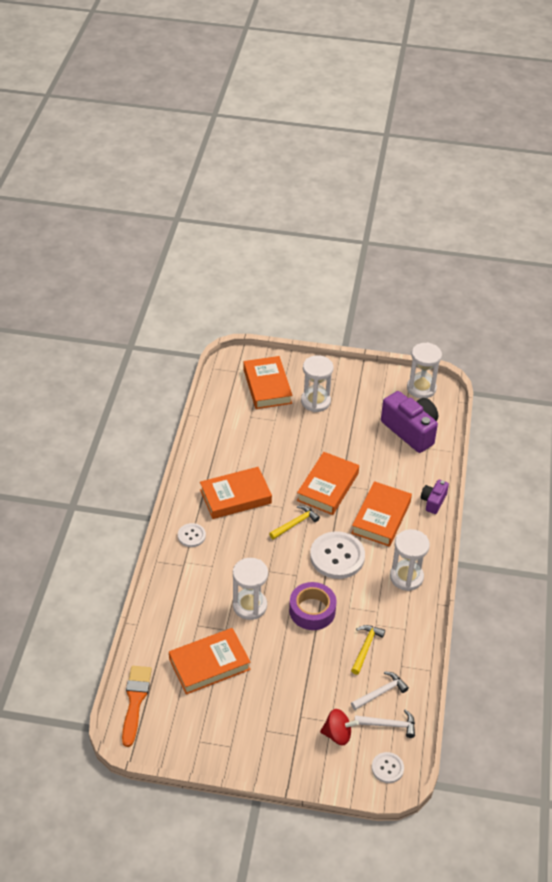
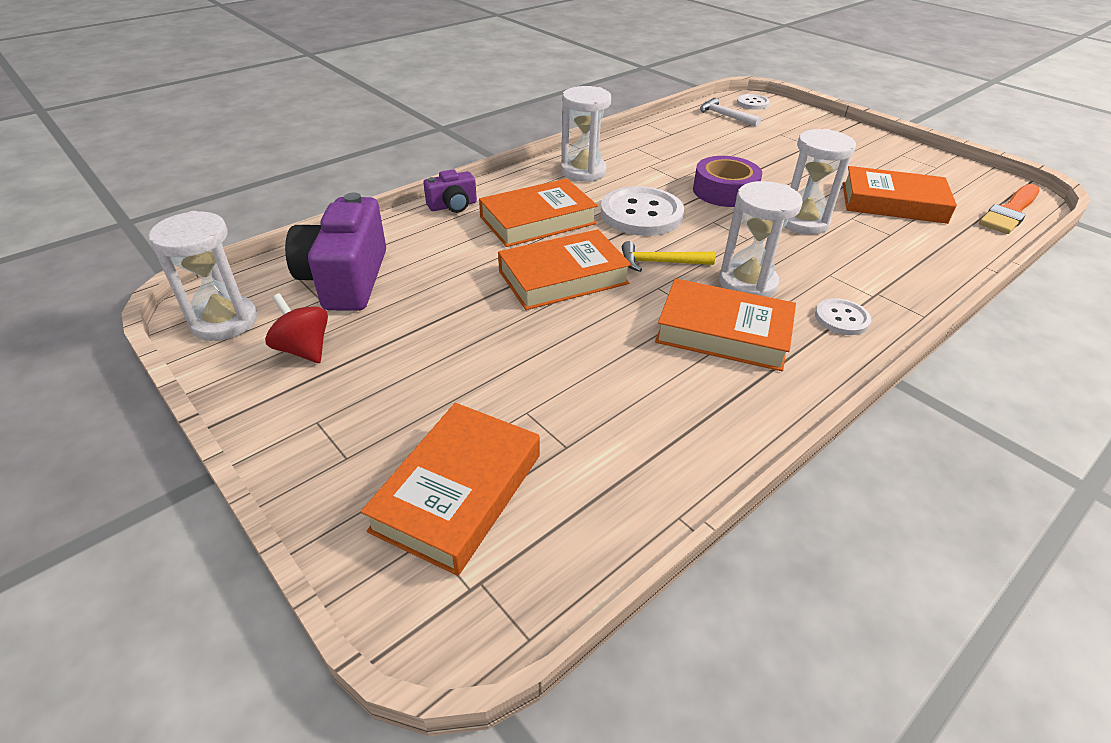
camera: 140 degrees left, 5 degrees down
(315, 401) = (411, 401): white hourglass -> white hourglass (747, 283)
(337, 734) = (781, 127): red spinning top -> red spinning top (304, 349)
(365, 647) = (693, 152): yellow hammer -> none
(380, 692) = (711, 129): white hammer -> none

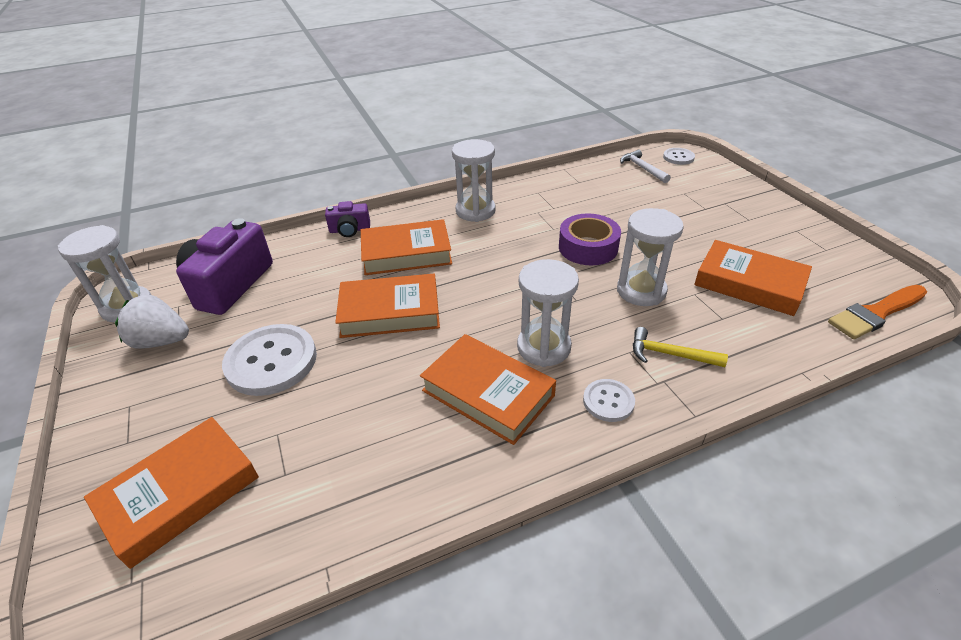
camera: 20 degrees right, 0 degrees up
(304, 349) = (161, 341): red spinning top -> white strawberry
(641, 214) = (497, 260): white button -> white button (271, 361)
(660, 263) = (480, 312): yellow hammer -> yellow hammer (669, 354)

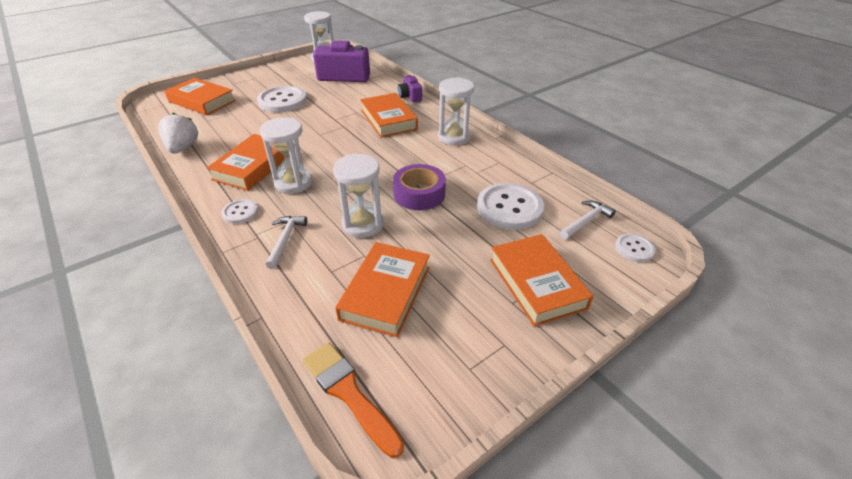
camera: 75 degrees right, 0 degrees up
(161, 341) = (298, 73): white strawberry -> white strawberry (183, 148)
(390, 312) = (325, 125): orange book -> orange book (536, 283)
(619, 199) = (509, 208): none -> white button
(669, 354) = (285, 240): yellow hammer -> white hammer

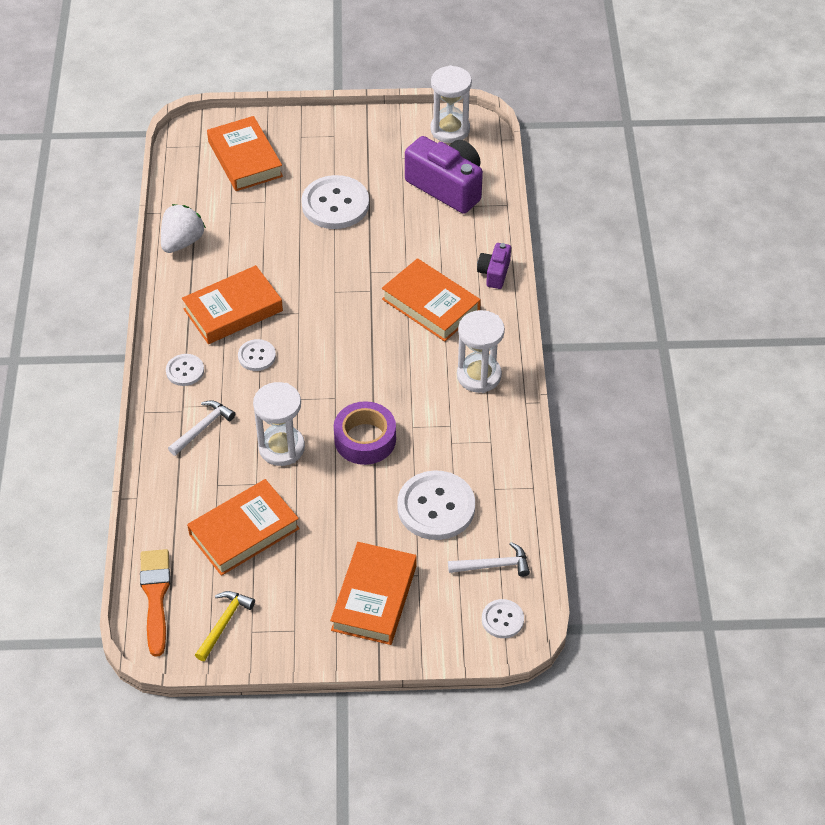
camera: 35 degrees right, 10 degrees up
(293, 183) = (257, 356): white hourglass -> white button
(388, 120) = (430, 305): orange book -> orange book turned 60 degrees counterclockwise
(438, 377) = (224, 623): none -> yellow hammer

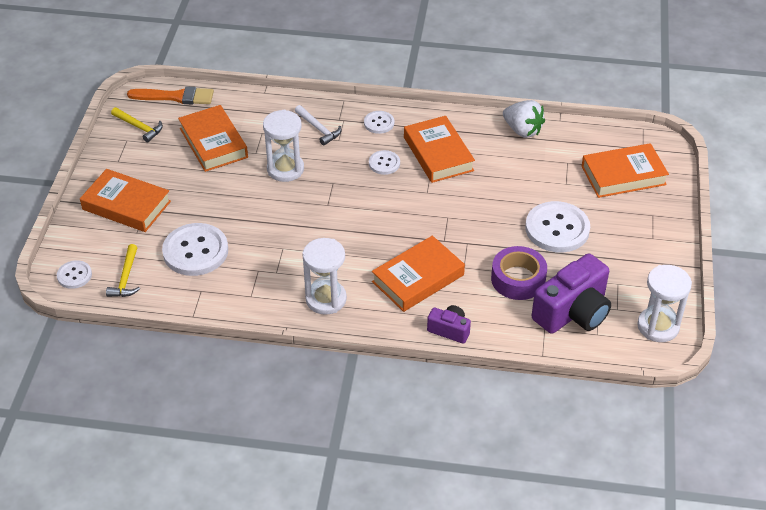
camera: 100 degrees right, 5 degrees down
(365, 439) = (278, 217): purple tape -> purple tape (518, 279)
(493, 565) = (126, 278): white hammer -> yellow hammer

